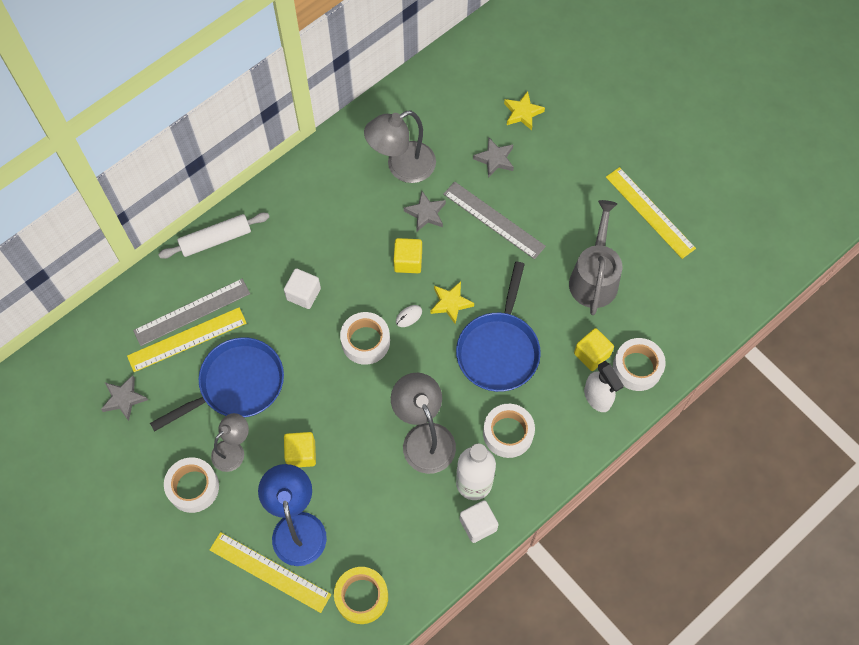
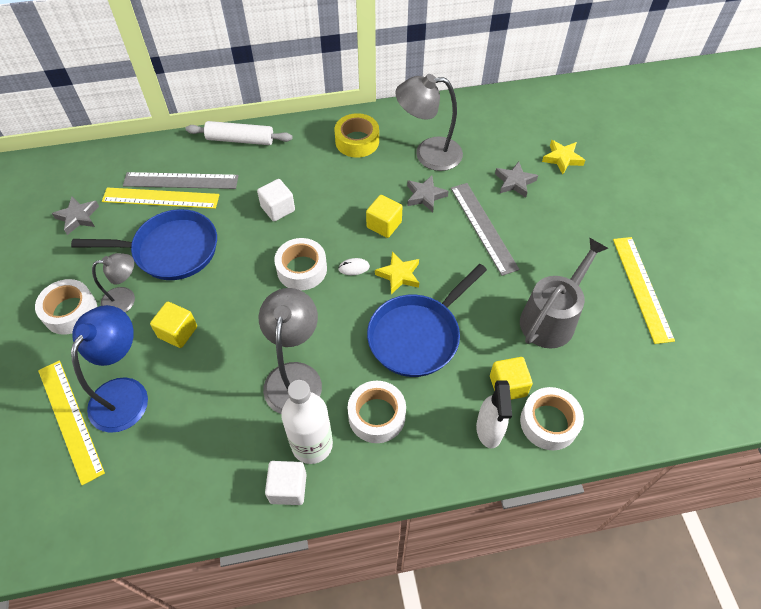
camera: 30 degrees right, 10 degrees down
(361, 597) = (129, 493): yellow tape -> yellow tape (357, 141)

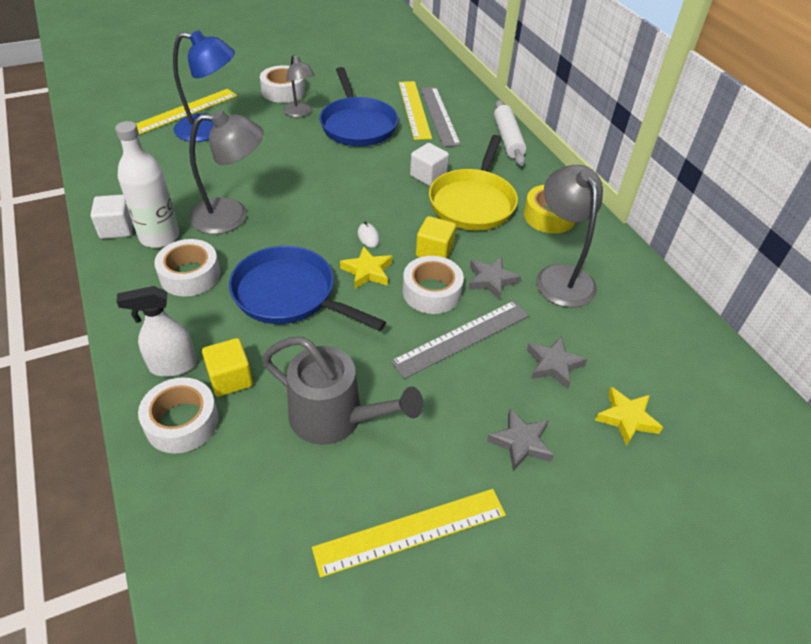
camera: 75 degrees right, 10 degrees down
(78, 217) = (378, 75): grey star -> grey star (521, 443)
(178, 332) = (271, 144): yellow cube -> none
(302, 269) = (356, 202): white tape -> white tape (432, 292)
(325, 185) = (473, 202): none -> yellow pan

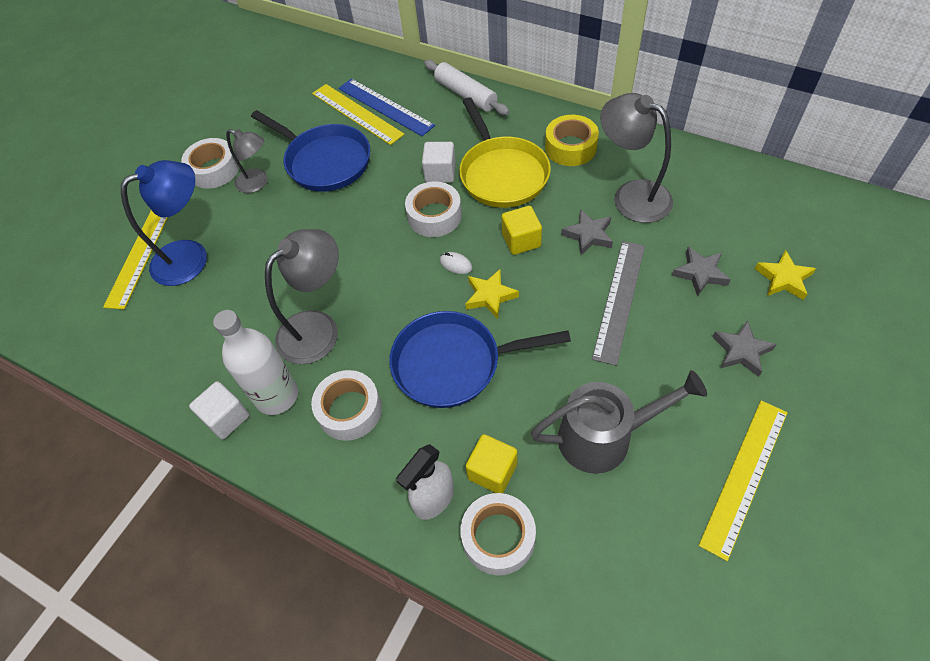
camera: 30 degrees left, 10 degrees up
(432, 292) = (557, 277): white tape -> white tape (434, 216)
(439, 116) = (385, 107): grey ruler -> blue ruler

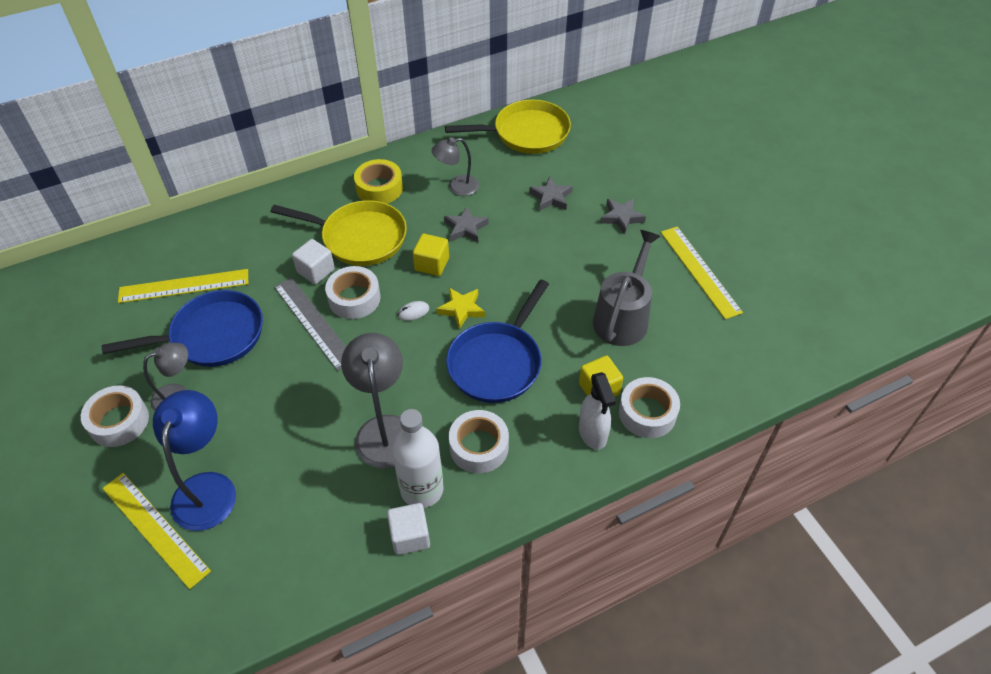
camera: 60 degrees left, 5 degrees down
(385, 107) = (201, 264): blue ruler -> none
(466, 94) = (253, 210): white rolling pin -> none
(619, 300) = (532, 246): grey ruler -> grey ruler (314, 322)
(631, 195) = (457, 187): grey lamp -> grey lamp, size x0.62
(763, 198) = (526, 133): none -> yellow pan
(783, 279) = (591, 166): yellow star -> none

